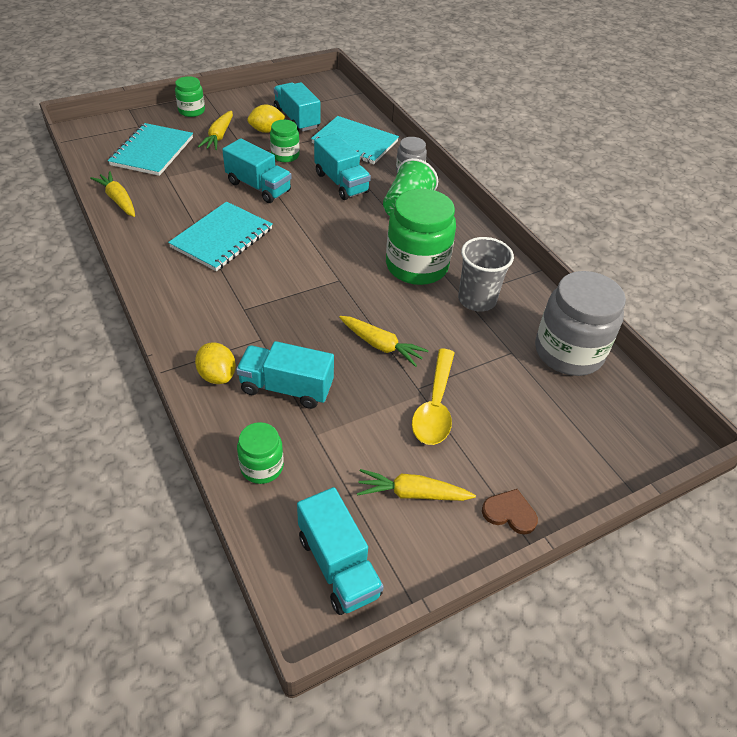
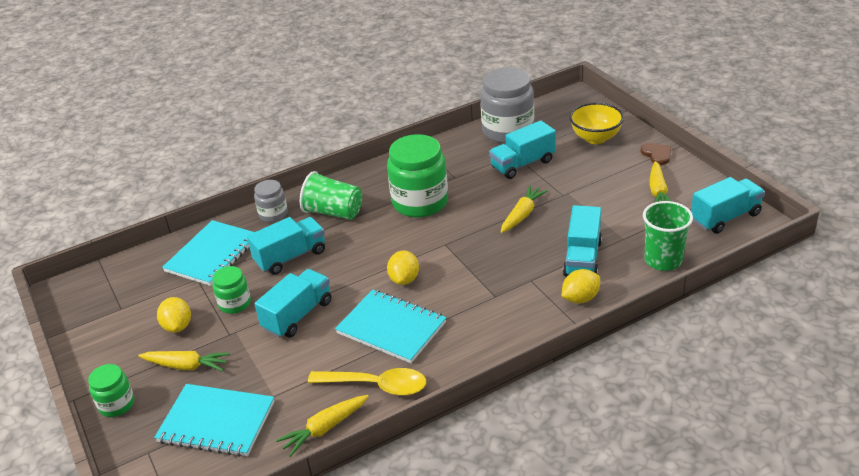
camera: 85 degrees left, 10 degrees down
(262, 467) = (663, 260): green jar -> green cup
(289, 249) = (404, 279): none -> yellow lemon
(297, 119) = (155, 304): turquoise truck -> turquoise truck (522, 164)
(435, 406) = (578, 186): yellow spoon -> yellow spoon (376, 385)
(477, 299) = (458, 171): grey cup -> none
(509, 513) = (657, 154): brown heart -> brown heart turned 135 degrees clockwise
(554, 444) = (595, 138): none -> yellow bowl

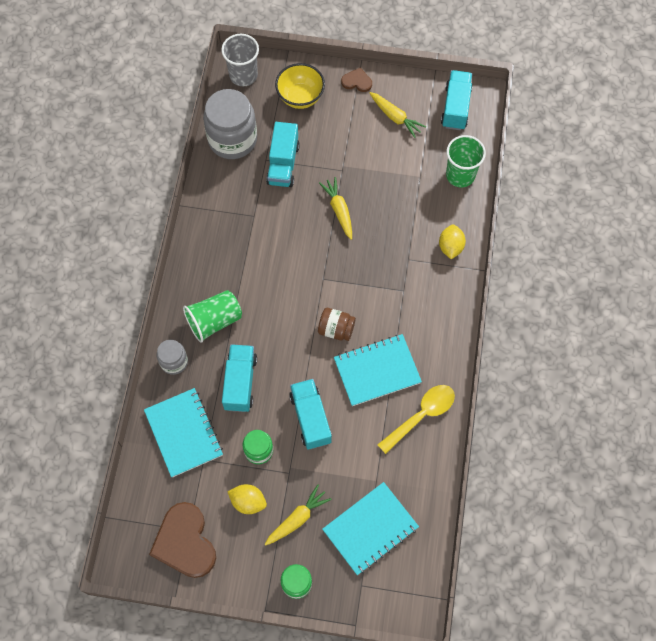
camera: 55 degrees left, 30 degrees up
(107, 312) = (185, 542): none -> brown heart
(324, 429) = (432, 469): yellow carrot -> none
(404, 279) = (336, 329): yellow lemon -> brown jar
(420, 202) = (260, 259): green jar -> none
(571, 105) = (243, 75): none -> grey cup
(582, 258) = (416, 214): turquoise truck -> none

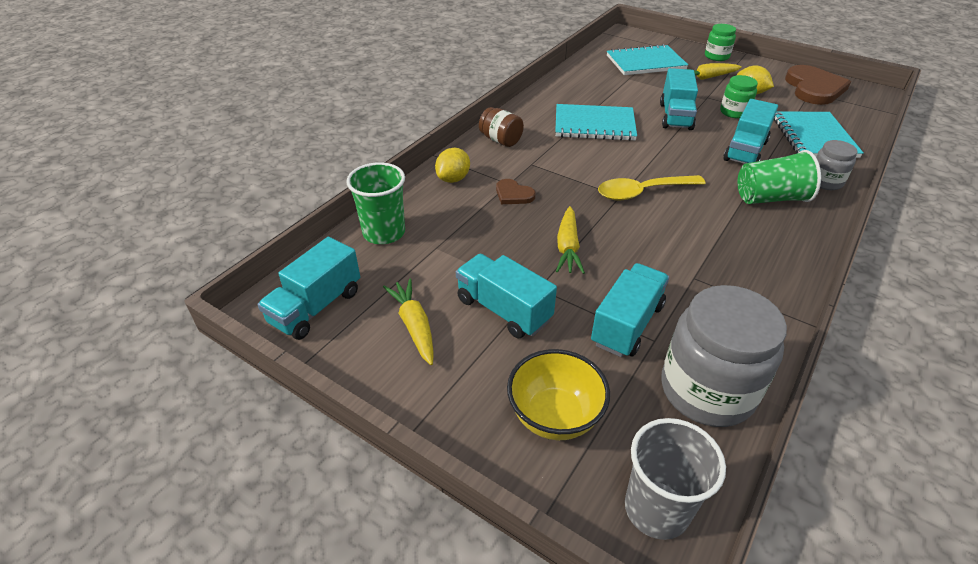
camera: 155 degrees left, 25 degrees down
(336, 329) = (623, 157): brown jar -> brown jar (500, 140)
(354, 146) = (503, 310): none -> turquoise truck
(357, 81) = (437, 404): brown heart -> brown heart (513, 194)
(421, 415) = (568, 95): yellow spoon -> yellow spoon (642, 192)

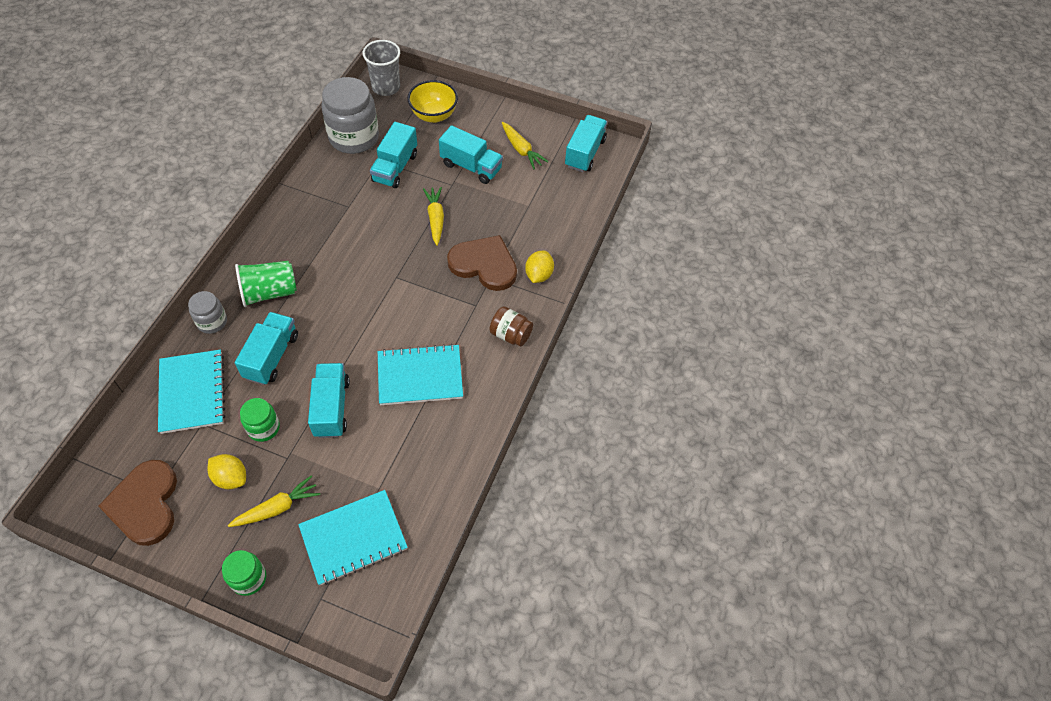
camera: 165 degrees right, 15 degrees up
(384, 233) = (570, 212): green cup -> none
(513, 194) = (484, 264): brown heart -> brown heart, size x2.03
(642, 192) = (377, 283): yellow spoon -> none

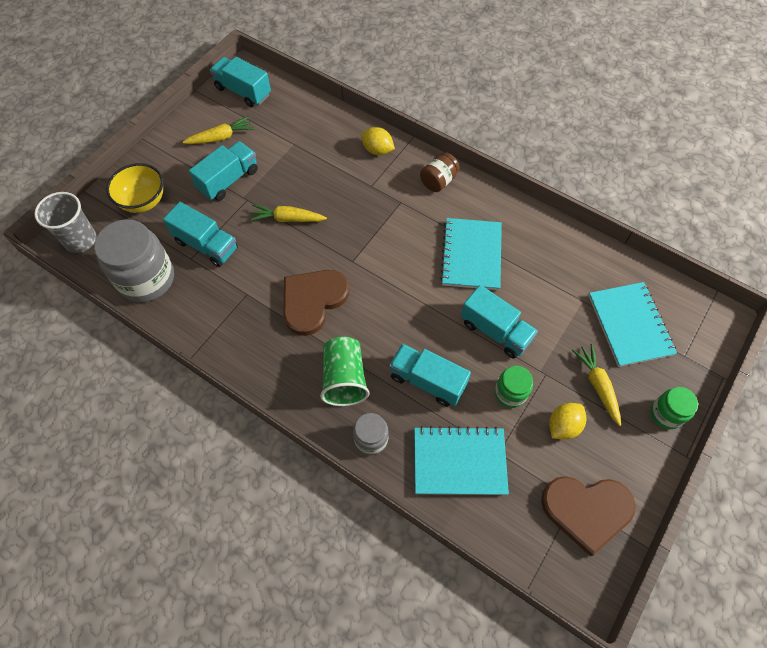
camera: 75 degrees left, 5 degrees up
(331, 408) = (495, 331): turquoise truck -> turquoise truck turned 150 degrees counterclockwise
(484, 264) = (355, 188): brown heart -> brown heart (313, 301)

